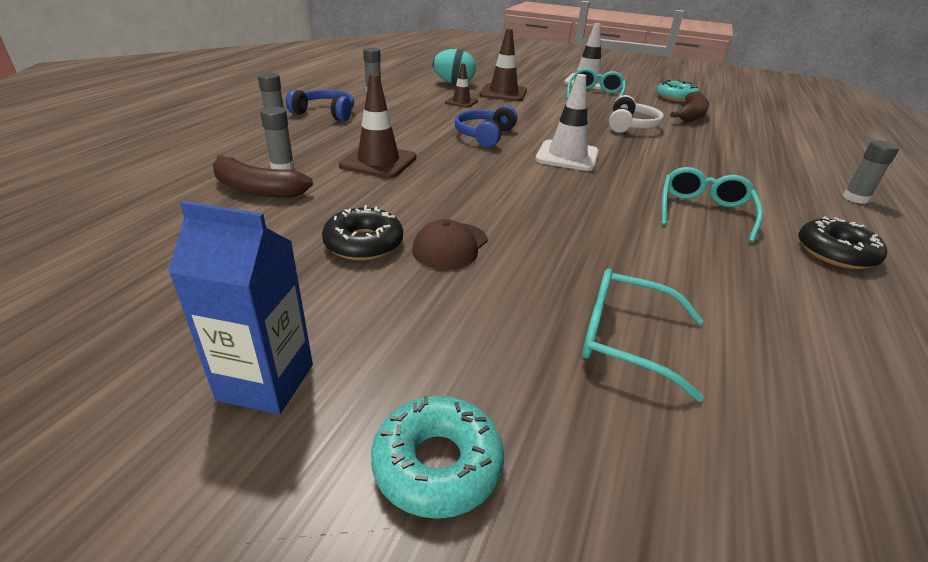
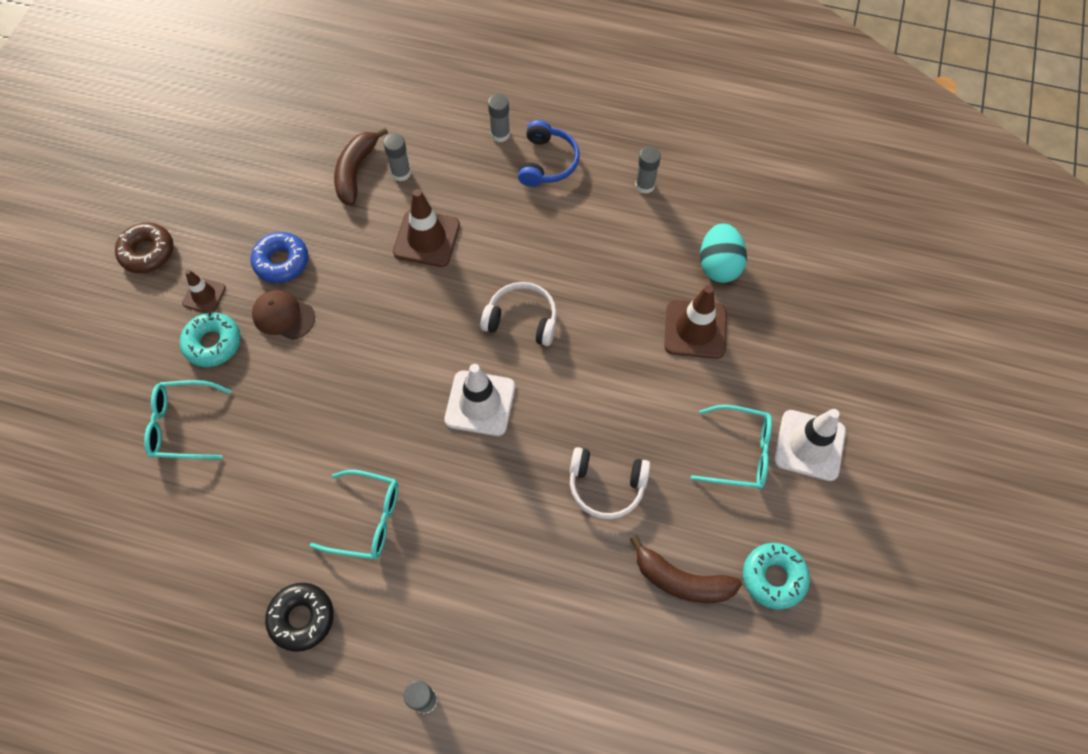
camera: 85 degrees right, 30 degrees up
(266, 382) = (147, 252): blue carton -> brown donut
(364, 243) = (281, 262): black donut -> blue donut
(437, 464) = (96, 334): turquoise donut -> turquoise donut (213, 343)
(461, 102) = (636, 284): brown traffic cone -> brown traffic cone (204, 295)
(484, 135) = (522, 320): blue headphones -> white headphones
(625, 339) = (182, 425): turquoise glasses -> turquoise glasses turned 105 degrees counterclockwise

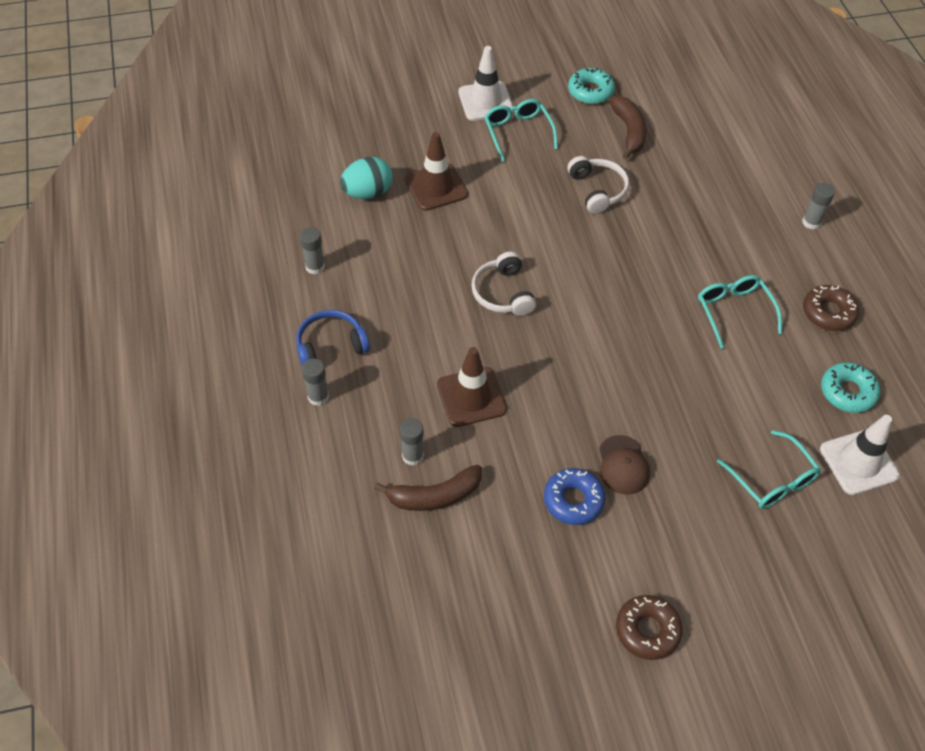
camera: 120 degrees left, 10 degrees down
(204, 295) = (652, 544): brown traffic cone -> none
(213, 343) = (689, 505): turquoise donut -> turquoise donut (847, 392)
(302, 618) = (828, 313): black donut -> brown donut
(480, 403) = (593, 287): white traffic cone -> white traffic cone (859, 462)

